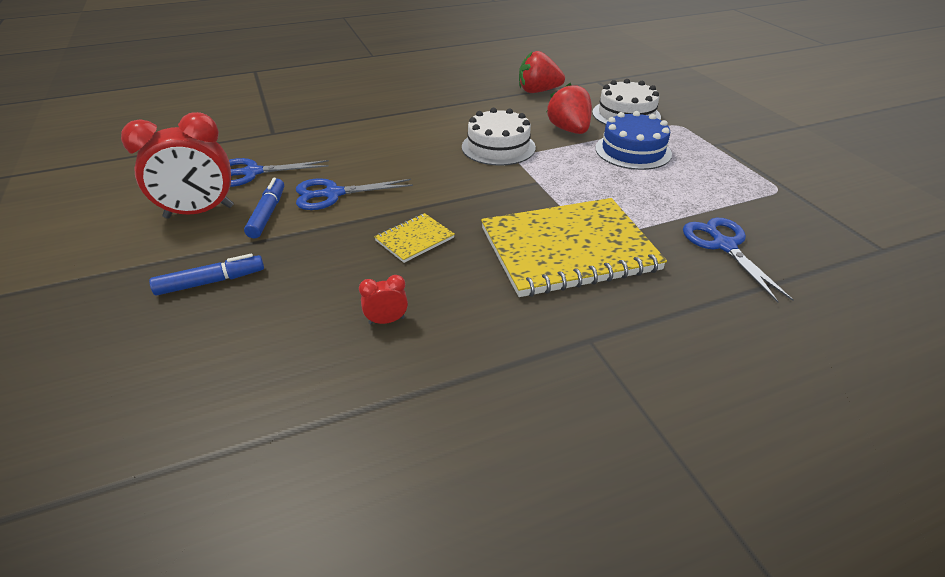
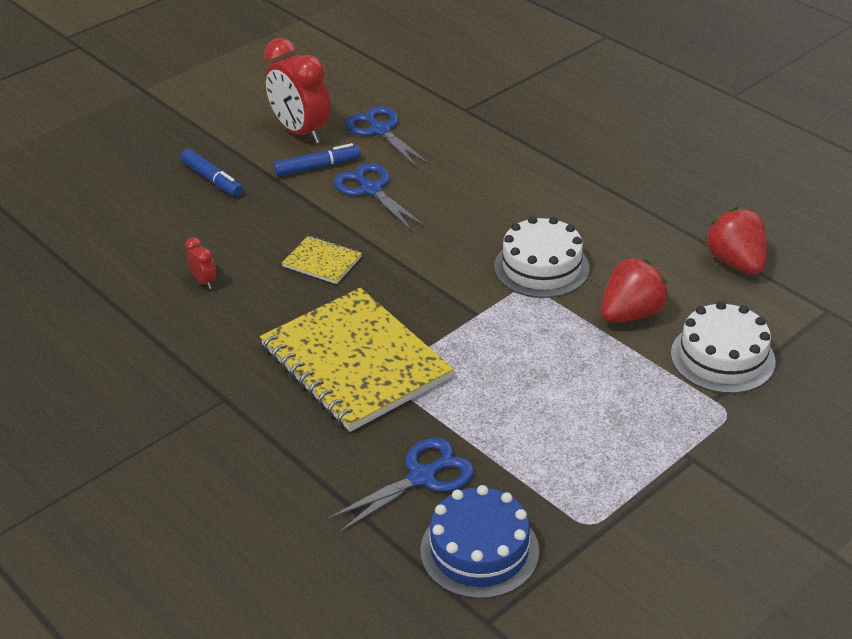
camera: 70 degrees right, 0 degrees up
(633, 151) = (610, 379): blue cake -> blue cake (479, 550)

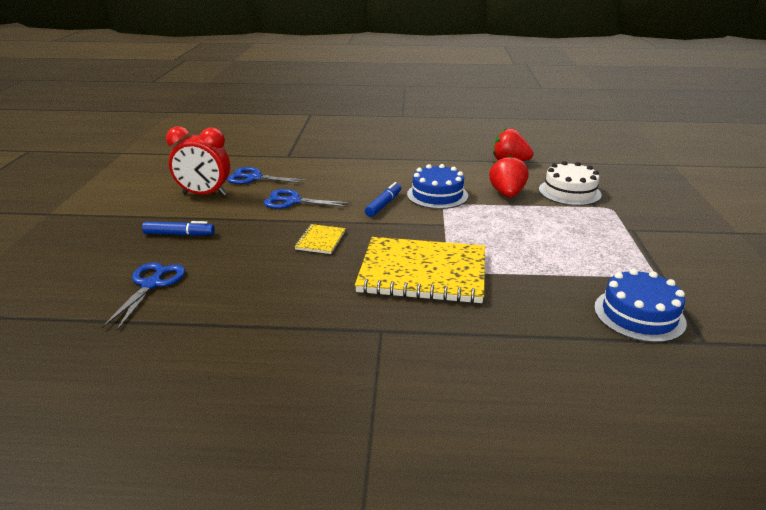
camera: 45 degrees left, 10 degrees down
(203, 281) = (259, 282): red clock -> none
(317, 167) = (242, 204): blue marker -> blue marker (383, 204)
(322, 262) = (320, 240): yellow notebook -> yellow notebook turned 60 degrees counterclockwise
(422, 477) = (553, 301): blue scissors -> blue scissors (151, 284)
(541, 267) = (437, 195): white cake -> blue cake

